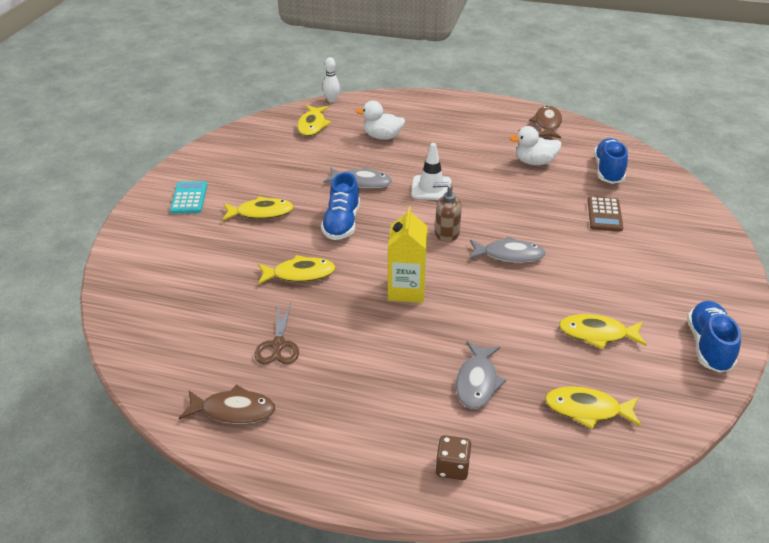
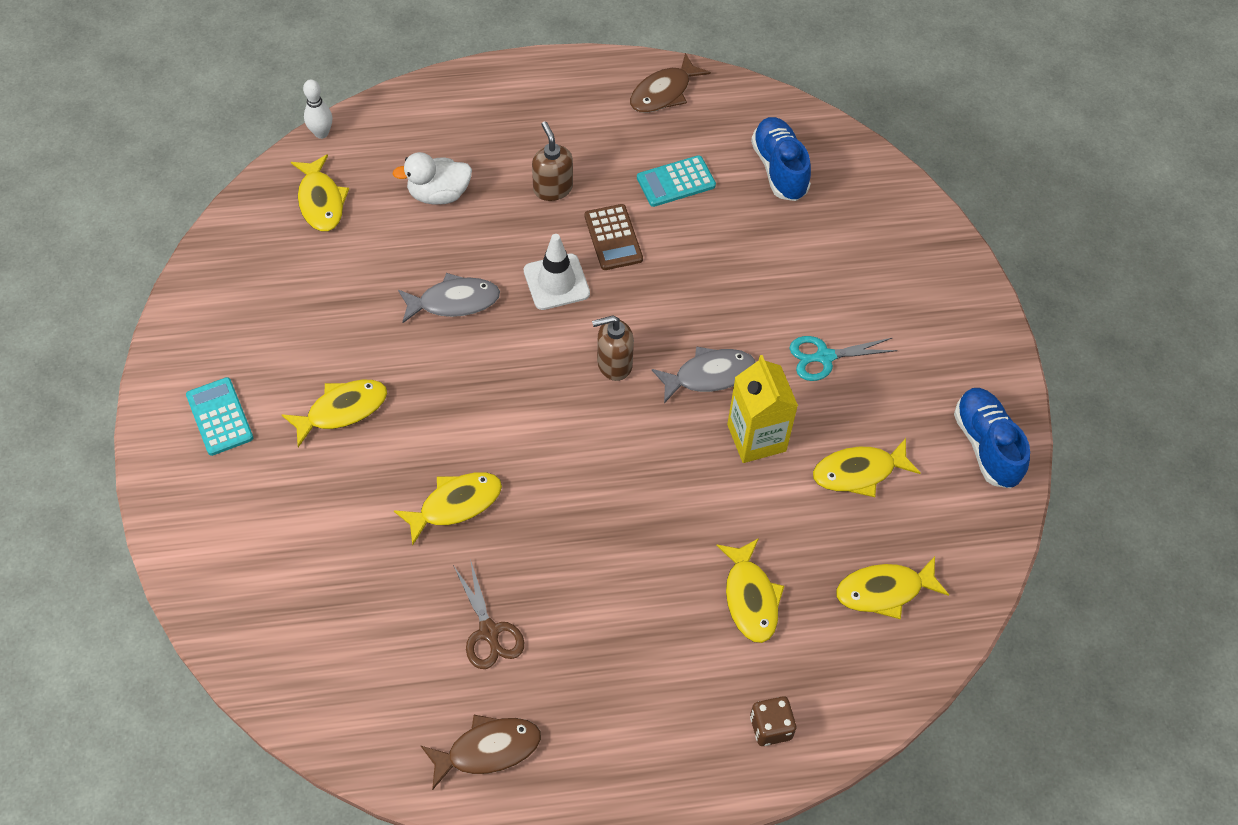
camera: 25 degrees left, 20 degrees up
(342, 223) = (465, 392): blue shoe -> none
(406, 290) = (606, 483): yellow carton -> yellow carton (756, 438)
(453, 148) = (552, 188): none -> brown soap dispenser
(477, 382) = (750, 598): grey fish -> yellow fish
(534, 162) = (676, 182): white duck -> turquoise calculator
(547, 124) = (664, 92): brown fish -> brown fish turned 120 degrees counterclockwise
(599, 266) = (824, 357): none -> turquoise scissors
(604, 214) = (801, 259): brown calculator -> brown calculator (613, 238)

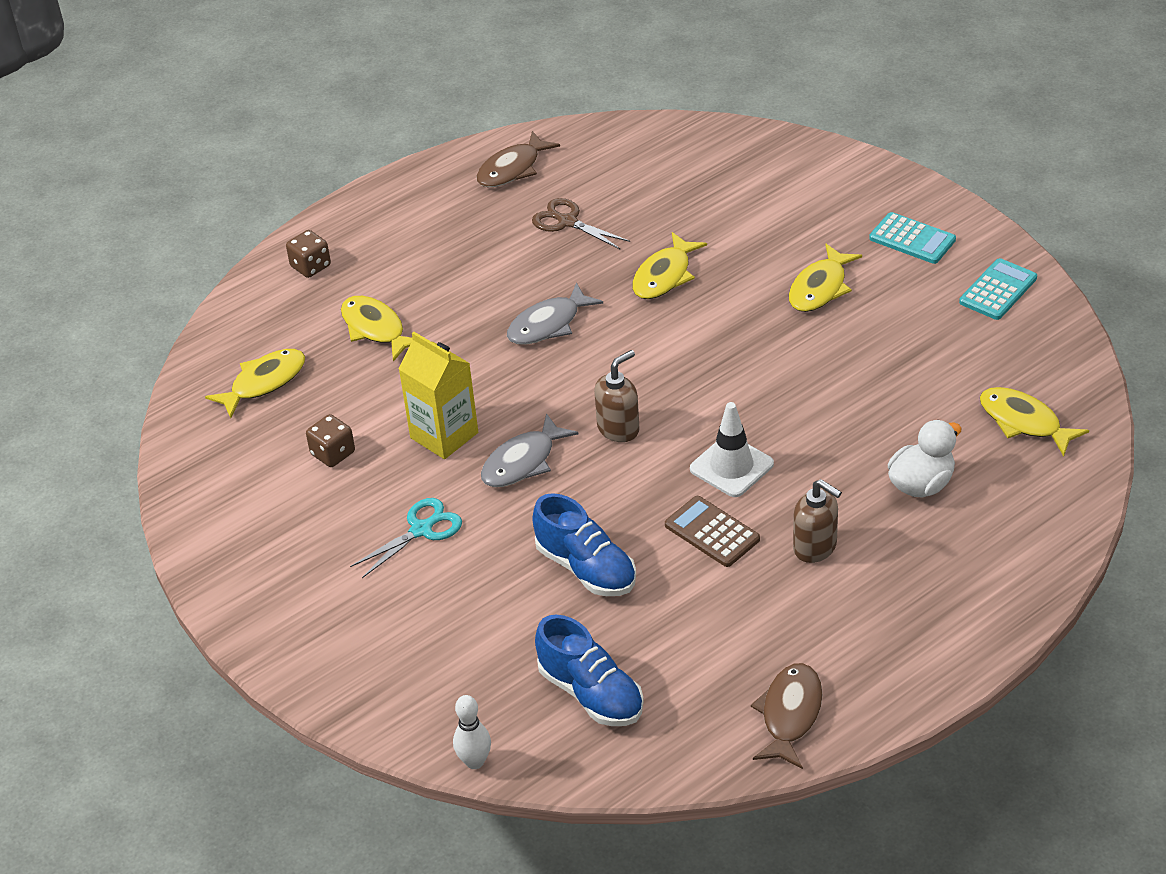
camera: 155 degrees right, 15 degrees down
(321, 133) = (1099, 479): white bowling pin -> white bowling pin (475, 761)
(454, 301) = (810, 405): grey fish -> grey fish (548, 324)
(676, 182) = (693, 620): turquoise calculator -> turquoise calculator (998, 290)
(859, 472) = (333, 453): yellow fish -> brown dice
(986, 446) = (220, 530): blue shoe -> blue shoe (586, 568)

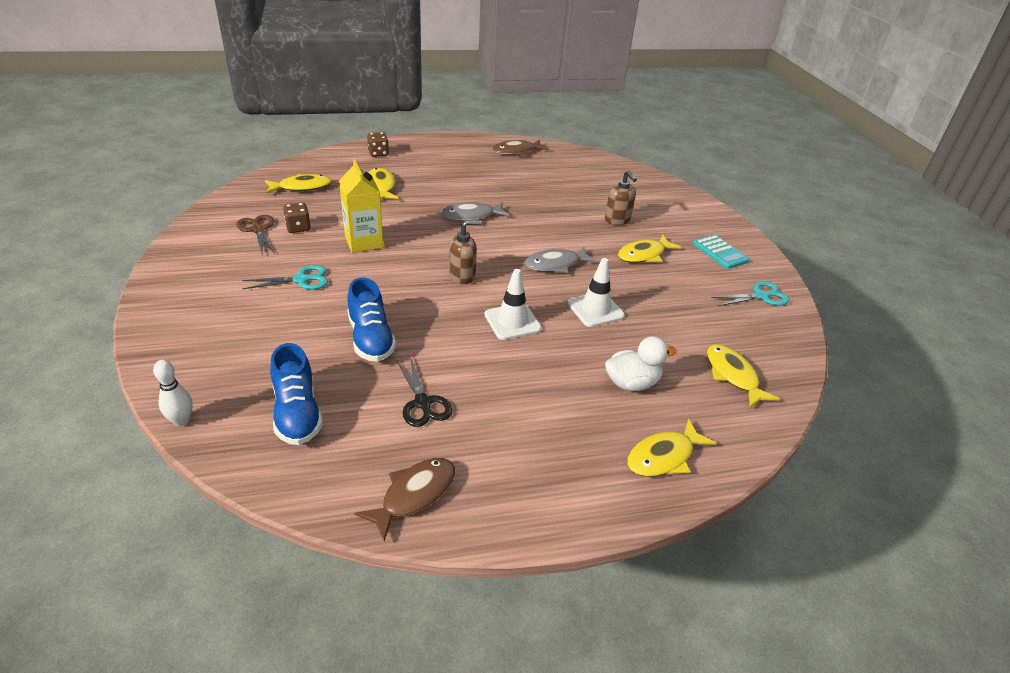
camera: 20 degrees right, 5 degrees down
(523, 462) = (392, 270): grey fish -> grey fish (555, 264)
(567, 222) = (524, 179): brown scissors -> brown scissors (258, 229)
(664, 276) = (556, 218): yellow fish -> yellow fish (664, 456)
(712, 532) = (467, 352): brown calculator -> none
(714, 616) = (422, 403): none -> black scissors
(815, 547) = (527, 390): brown soap dispenser -> brown soap dispenser (617, 220)
(816, 403) = (595, 309): none -> white traffic cone
(998, 290) = (760, 296): turquoise calculator -> turquoise scissors

